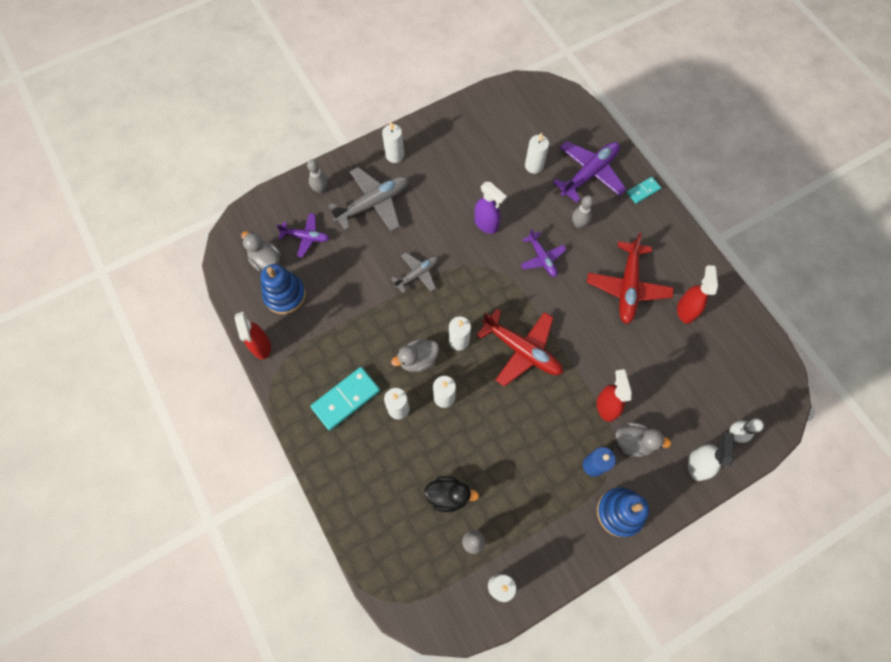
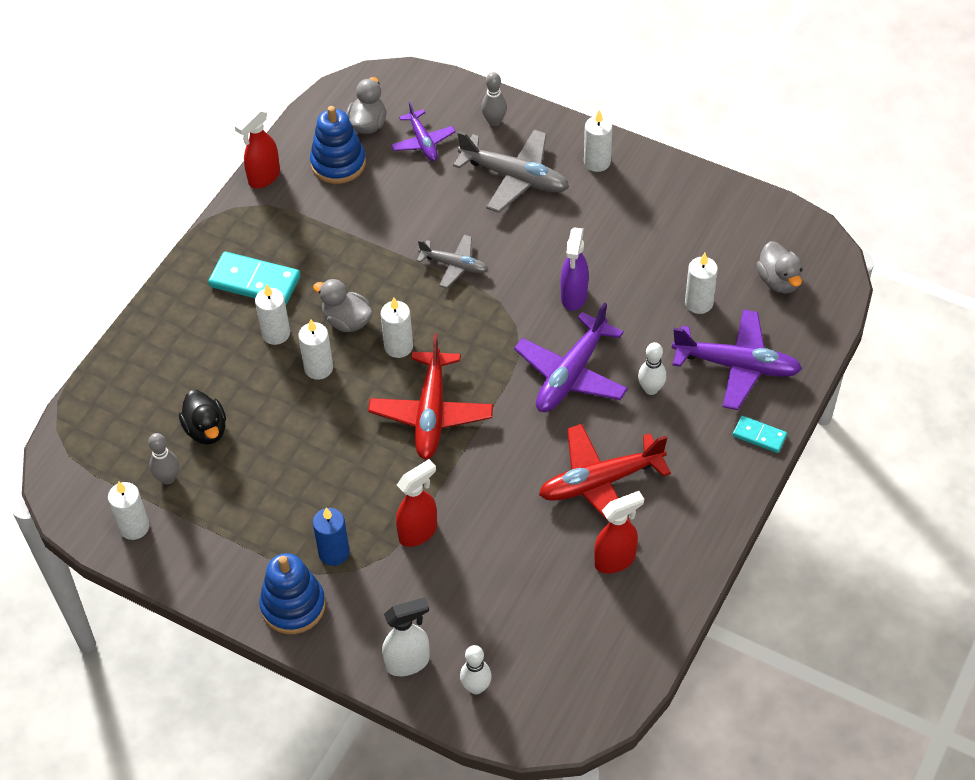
camera: 60 degrees right, 15 degrees down
(542, 258) = (571, 374): purple plane -> purple plane, size x1.69
(578, 224) = (651, 389): grey bowling pin -> white bowling pin
(633, 442) = (391, 581): grey duck -> grey duck (779, 281)

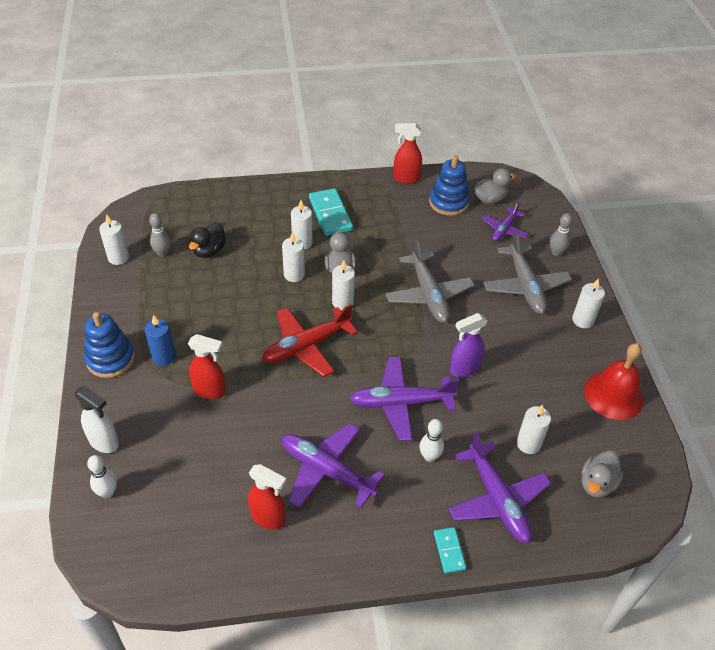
camera: 50 degrees right, 5 degrees down
(454, 265) = (429, 295): grey plane -> grey plane, size x1.69
(600, 482) = (326, 470): red plane -> purple plane
(700, 201) = (613, 395): none -> red bell

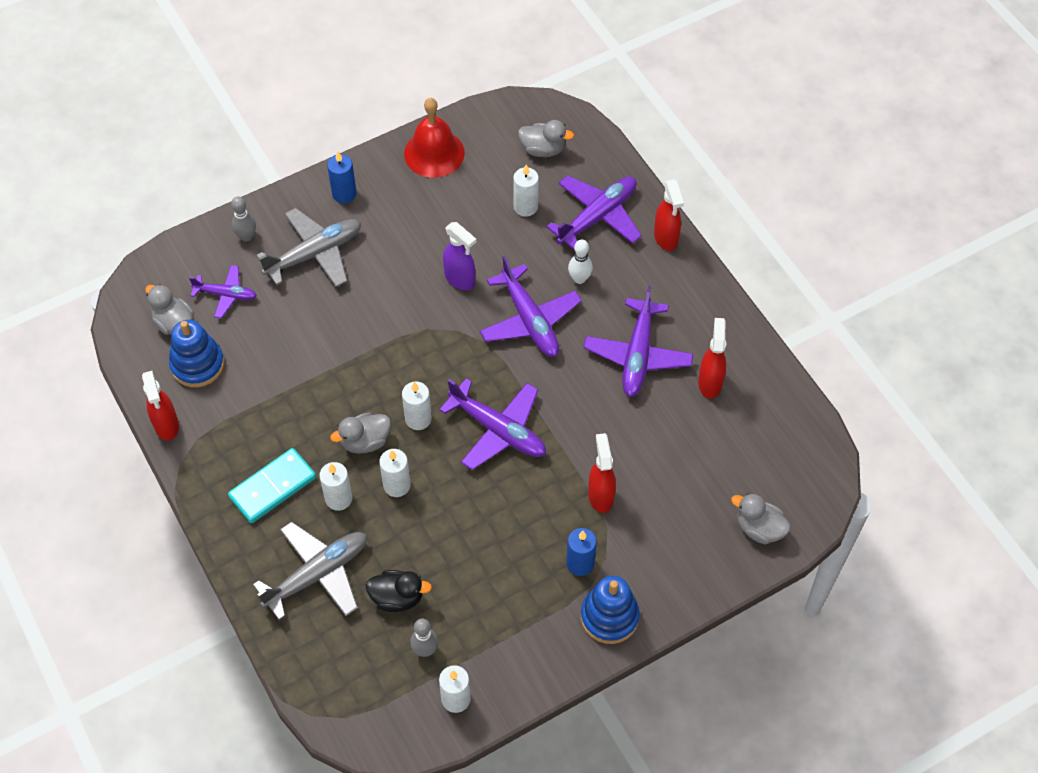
camera: 110 degrees left, 10 degrees up
(104, 442) = (710, 562): white spray bottle -> none
(107, 492) = (759, 528): white bowling pin -> grey duck
(306, 346) = (498, 430): red plane -> purple plane
(429, 295) = (368, 339): grey plane -> grey plane (318, 574)
(449, 551) = (666, 238): turquoise domino -> red spray bottle
(582, 320) = (344, 194): white candle -> blue candle

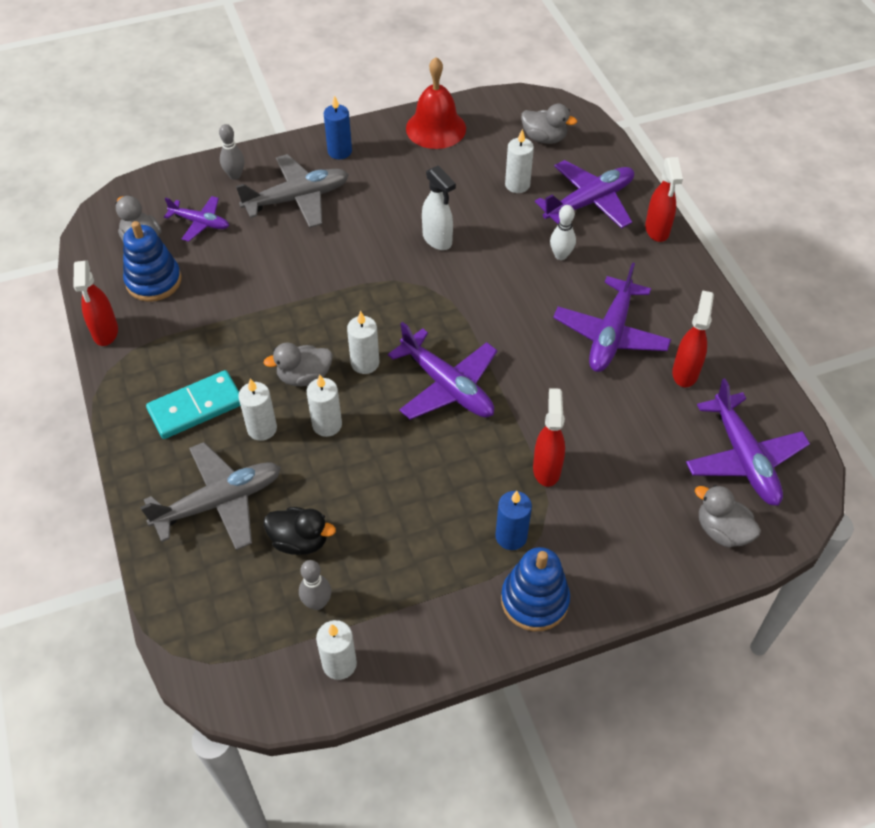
camera: 10 degrees right, 5 degrees down
(460, 279) = (437, 240): purple spray bottle -> white spray bottle
(530, 320) = (502, 286): purple plane -> purple plane (744, 458)

